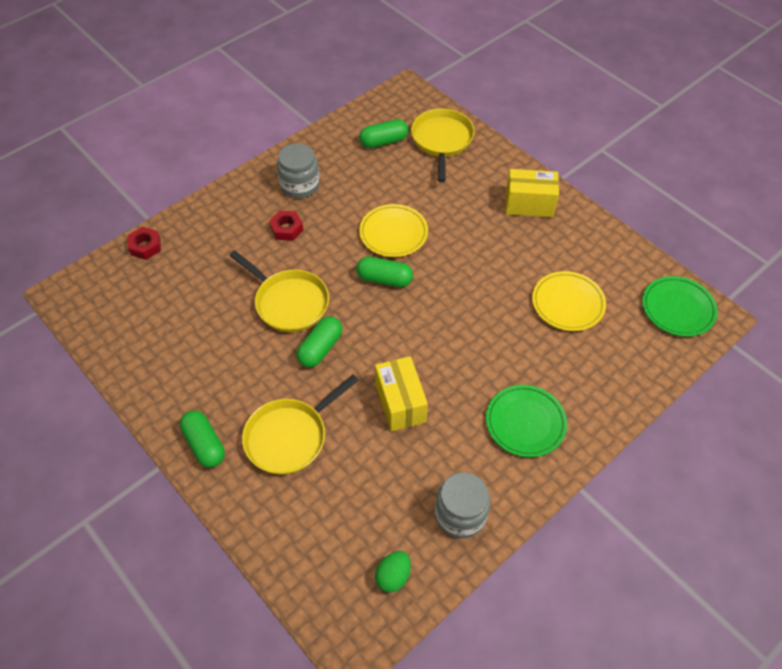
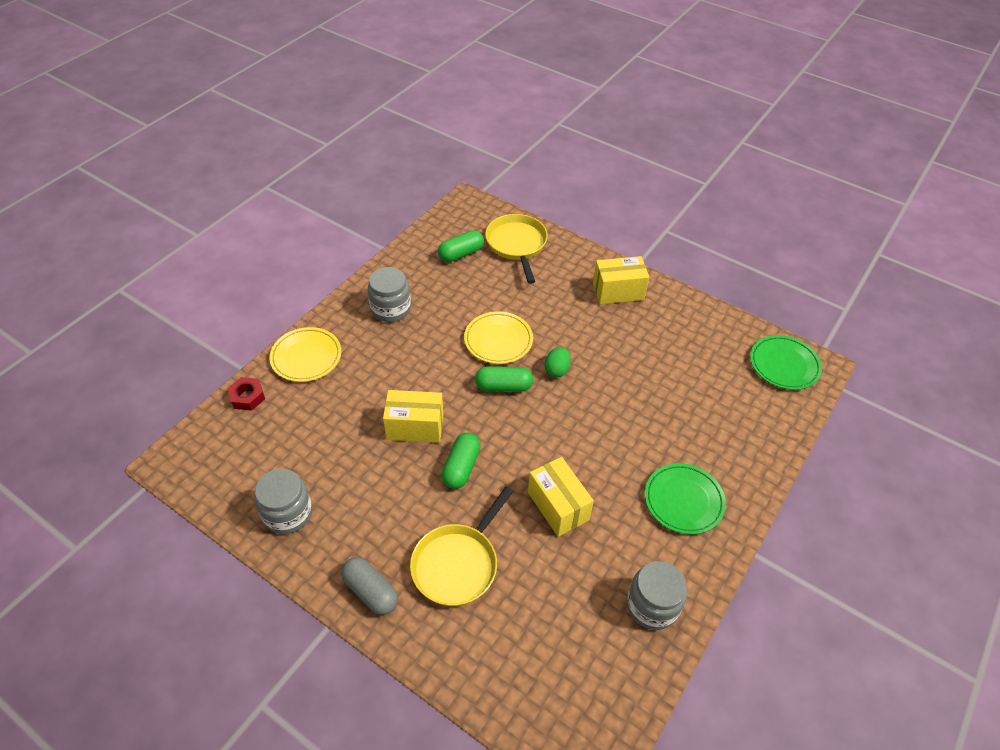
camera: 15 degrees left, 5 degrees down
(151, 359) = (288, 513): none -> grey jar
(204, 444) = (371, 591): green capsule -> grey capsule
(286, 229) = (390, 354): red nut -> none
(289, 302) = (415, 427): yellow pan -> yellow box
(393, 576) = (607, 685): green egg -> green egg (556, 370)
(568, 303) = (684, 378): yellow plate -> yellow plate (306, 357)

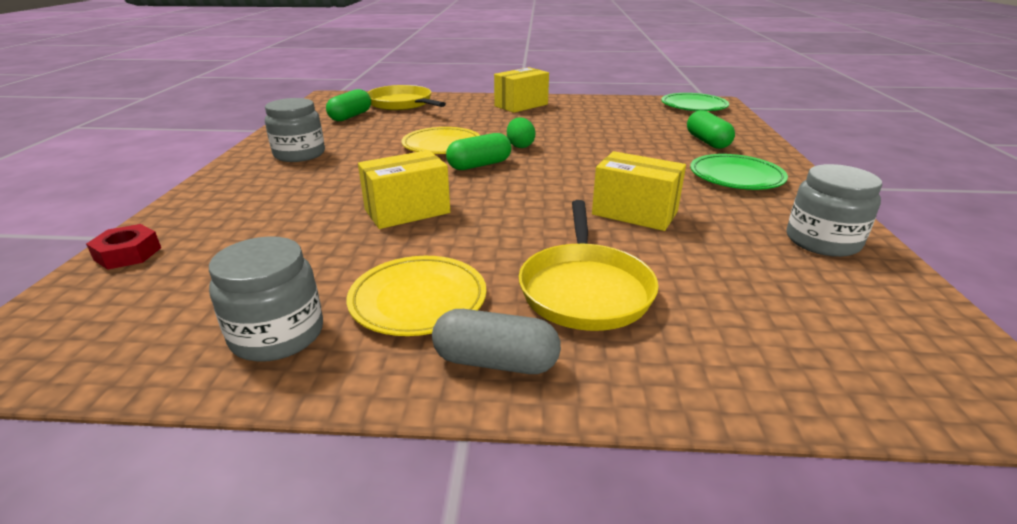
camera: 30 degrees left, 20 degrees down
(306, 357) = (208, 204): yellow plate -> yellow plate (418, 300)
(461, 467) = (496, 221): green capsule -> green capsule (707, 142)

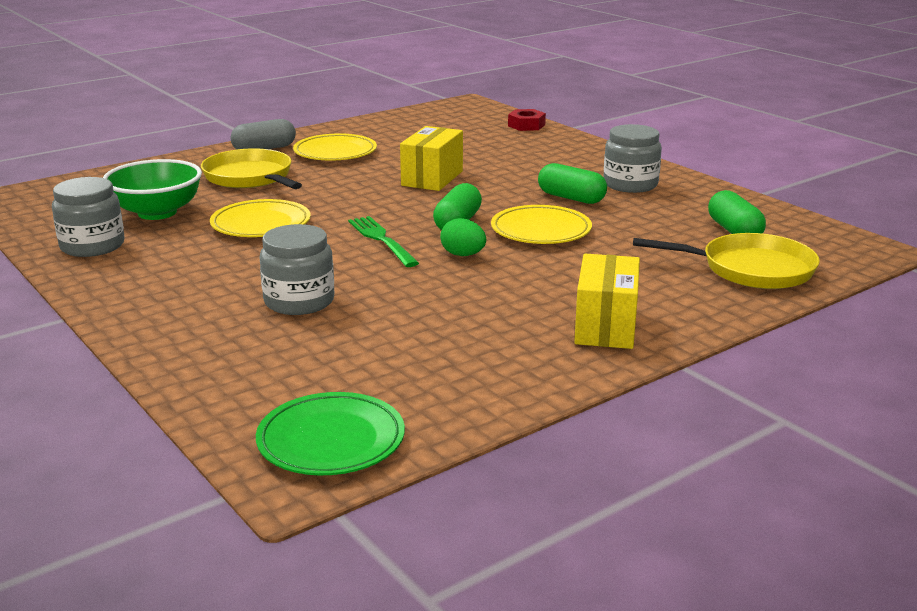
camera: 140 degrees right, 5 degrees down
(277, 335) = (375, 131): grey jar -> grey jar (299, 301)
(554, 169) = (381, 240): none -> green fork
(634, 213) = (261, 224): yellow box -> yellow plate
(707, 142) = (247, 338): green capsule -> green capsule (571, 198)
(736, 177) = (185, 289): green plate -> none
(740, 266) = (157, 212): none -> green bowl

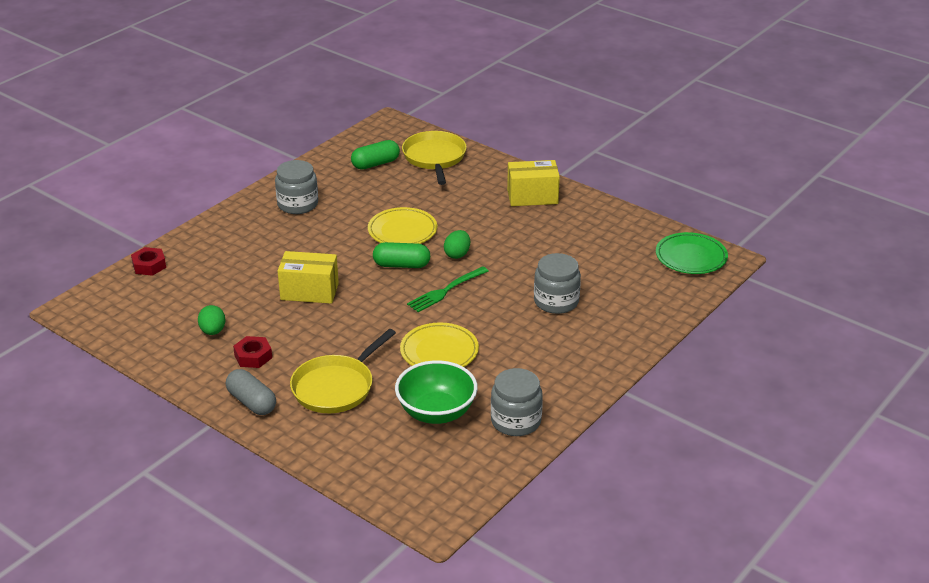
camera: 105 degrees left, 10 degrees up
(335, 152) = (253, 356): yellow plate -> red nut
(391, 141) = (213, 331): none -> green egg
(571, 198) = (335, 225): green capsule -> none

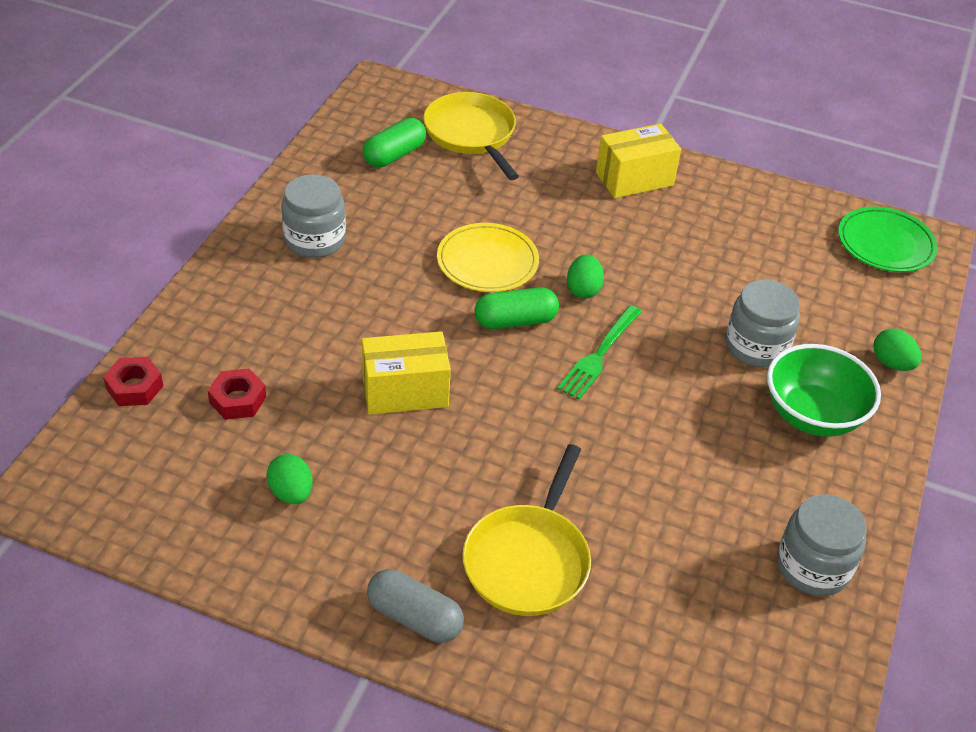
camera: 20 degrees left, 10 degrees up
(253, 356) = (376, 528): red nut -> red nut (237, 400)
(436, 412) = (696, 575): green bowl -> green bowl (812, 415)
(439, 351) = (644, 463): yellow plate -> none
(646, 324) = (891, 363): none -> green egg

